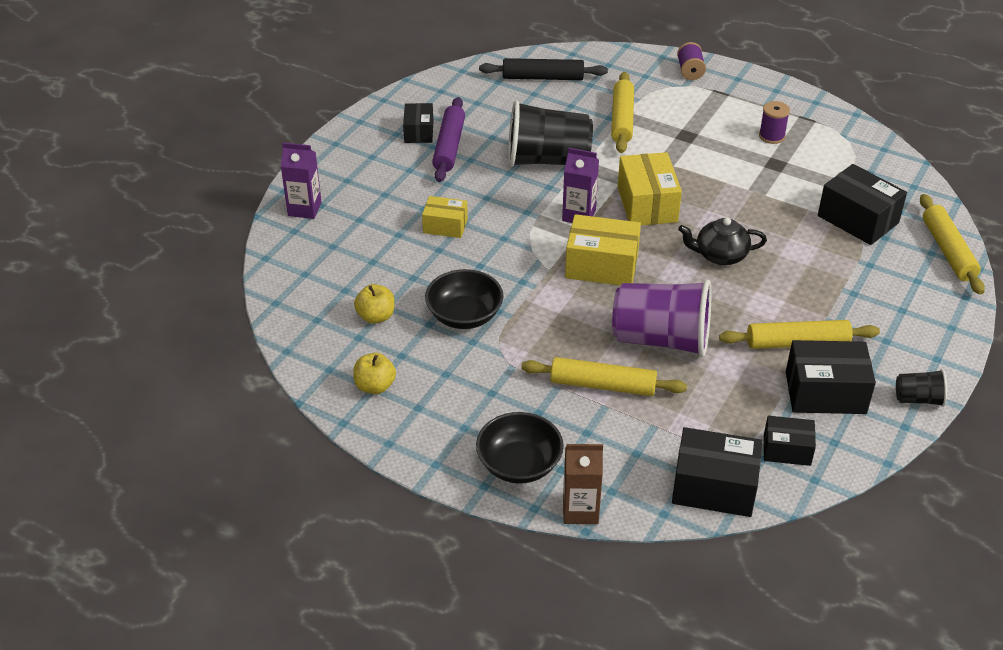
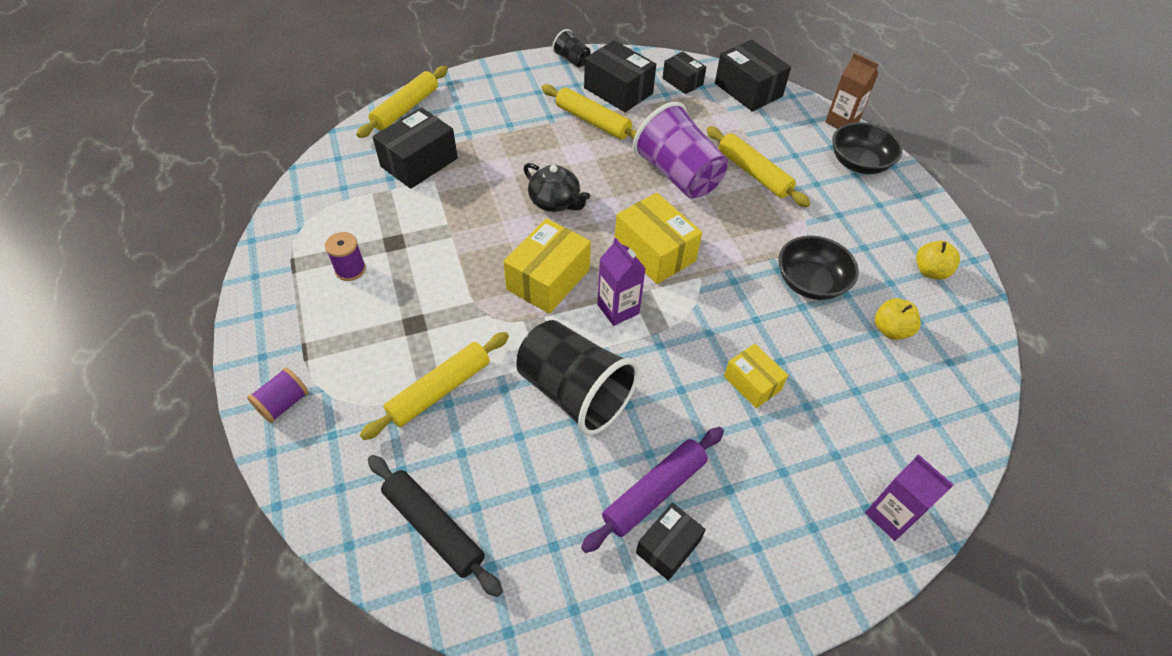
camera: 140 degrees left, 10 degrees up
(858, 219) = (419, 162): black box -> black box turned 45 degrees clockwise

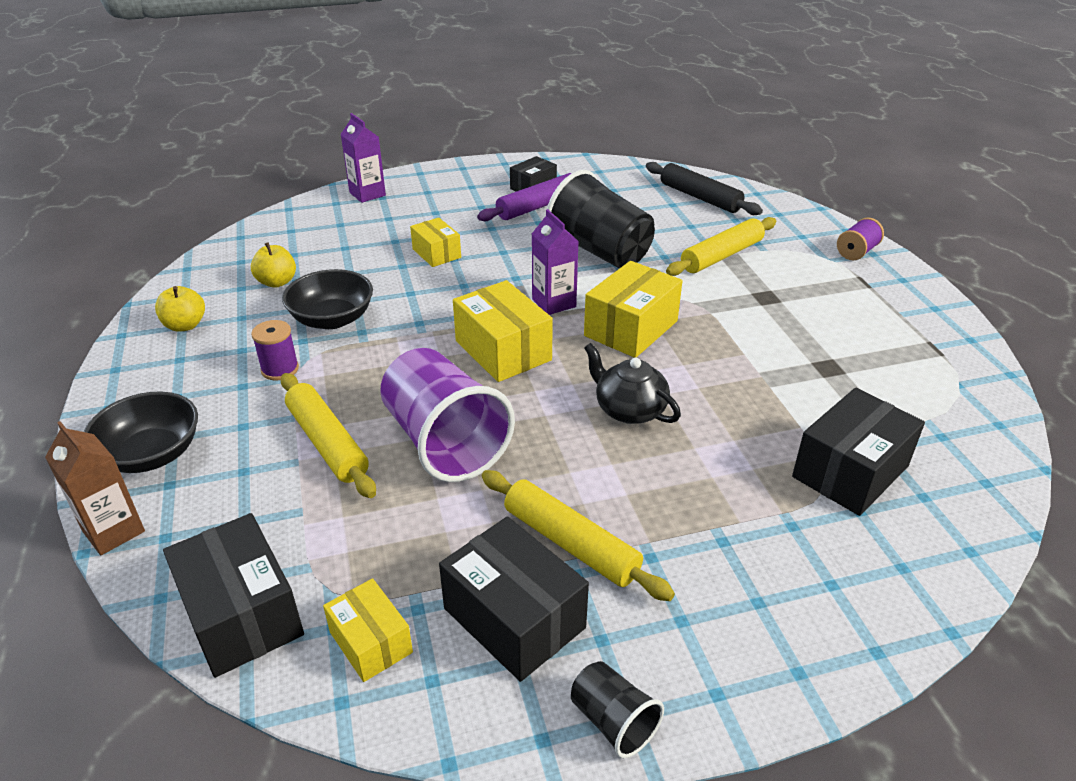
camera: 175 degrees left, 15 degrees down
(350, 269) = (864, 342): purple spool -> purple spool (280, 369)
(405, 108) = (931, 581): yellow rolling pin -> none
(682, 81) = (370, 642): black box -> yellow box

